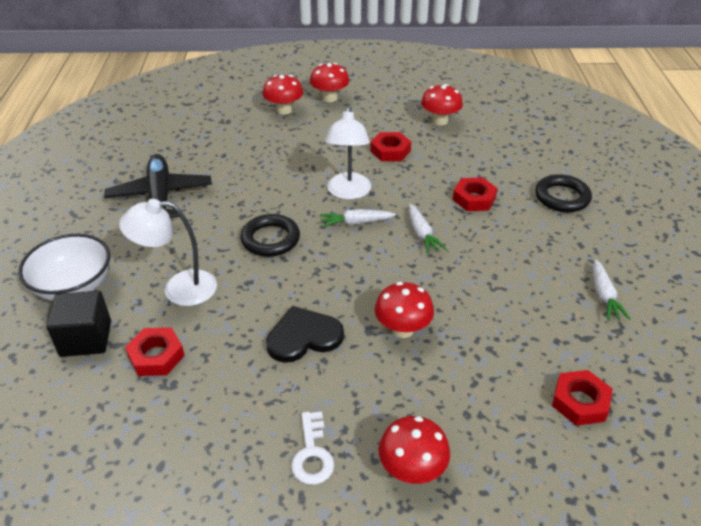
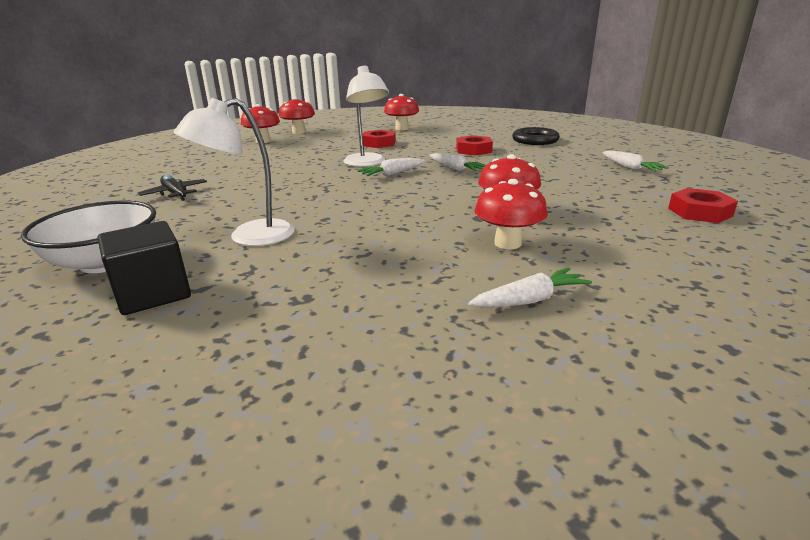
camera: 25 degrees left, 15 degrees down
(156, 356) = (264, 283): red nut -> none
(160, 196) = (175, 194): black plane -> black plane, size x0.56
(270, 239) = (321, 194): black ring -> none
(303, 337) = (421, 234): black heart -> none
(312, 454) = (530, 300): white key -> white carrot
(412, 469) = (638, 281): red mushroom -> red mushroom (507, 243)

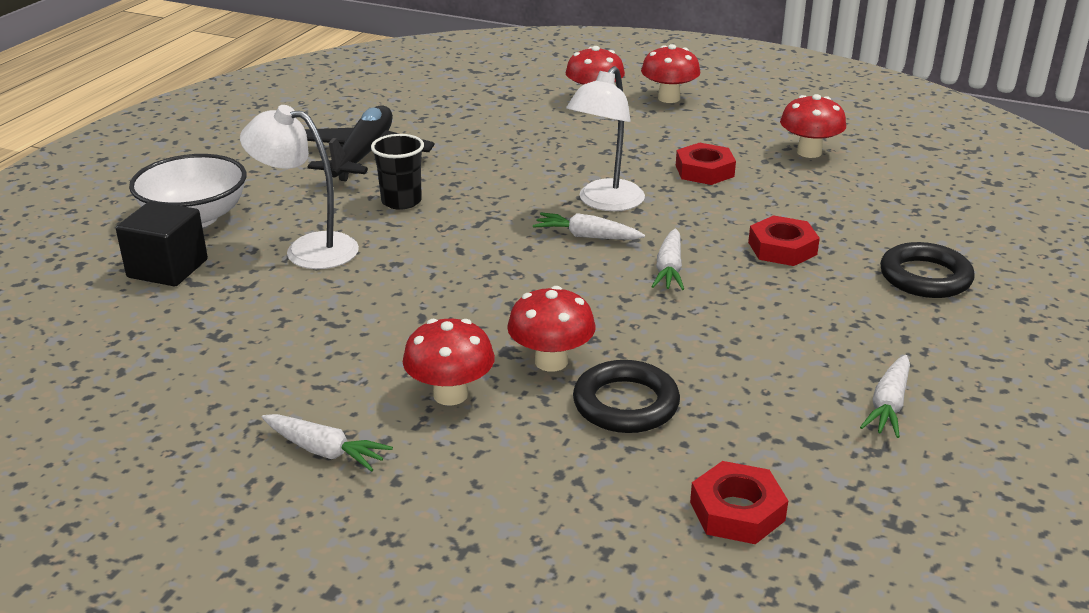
camera: 50 degrees right, 5 degrees up
(175, 194) = (363, 156): black plane -> black plane, size x1.79
(256, 199) = (401, 201): none -> black cup
(573, 207) = (626, 404): none -> black ring

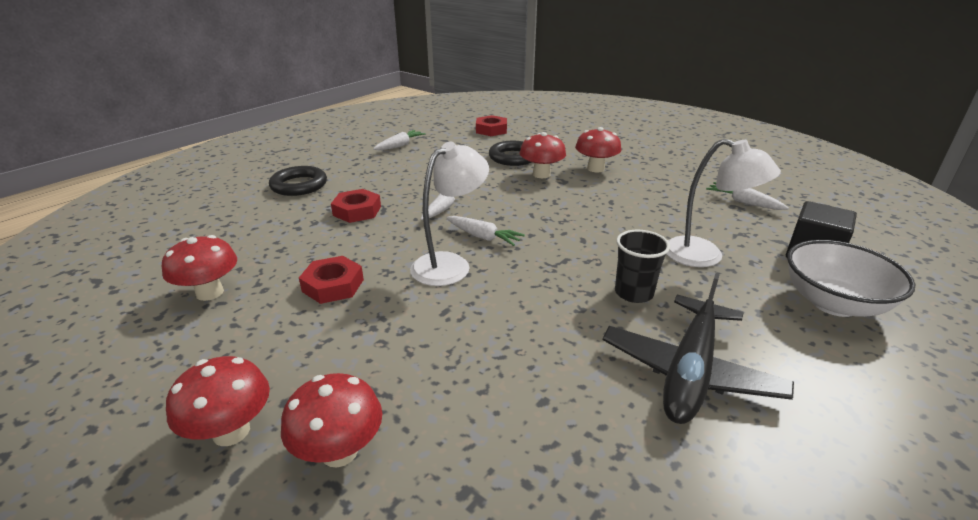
camera: 165 degrees left, 0 degrees up
(325, 451) = (653, 158): white carrot -> white carrot (743, 202)

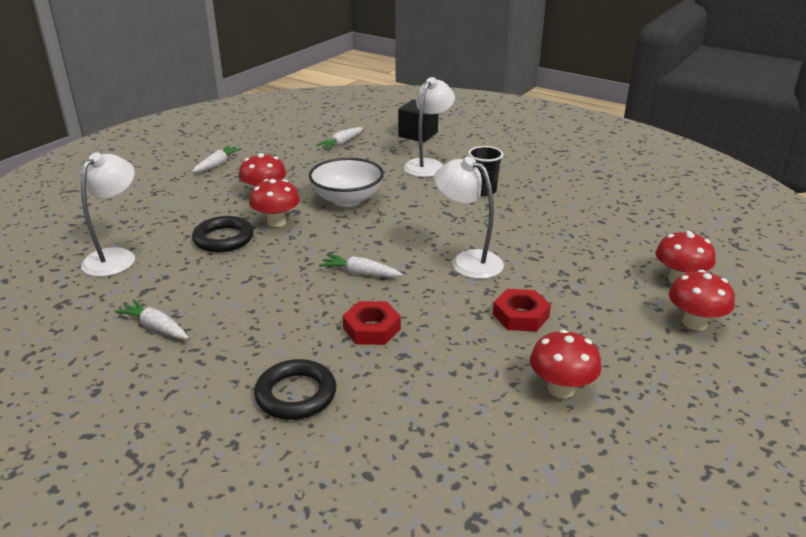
camera: 95 degrees left, 0 degrees up
(483, 237) = (417, 248): white carrot -> white carrot (217, 164)
(491, 130) = (116, 257): red nut -> white lamp
(690, 372) = (554, 181): black plane -> none
(833, 303) = (472, 139): white bowl -> white bowl (347, 199)

